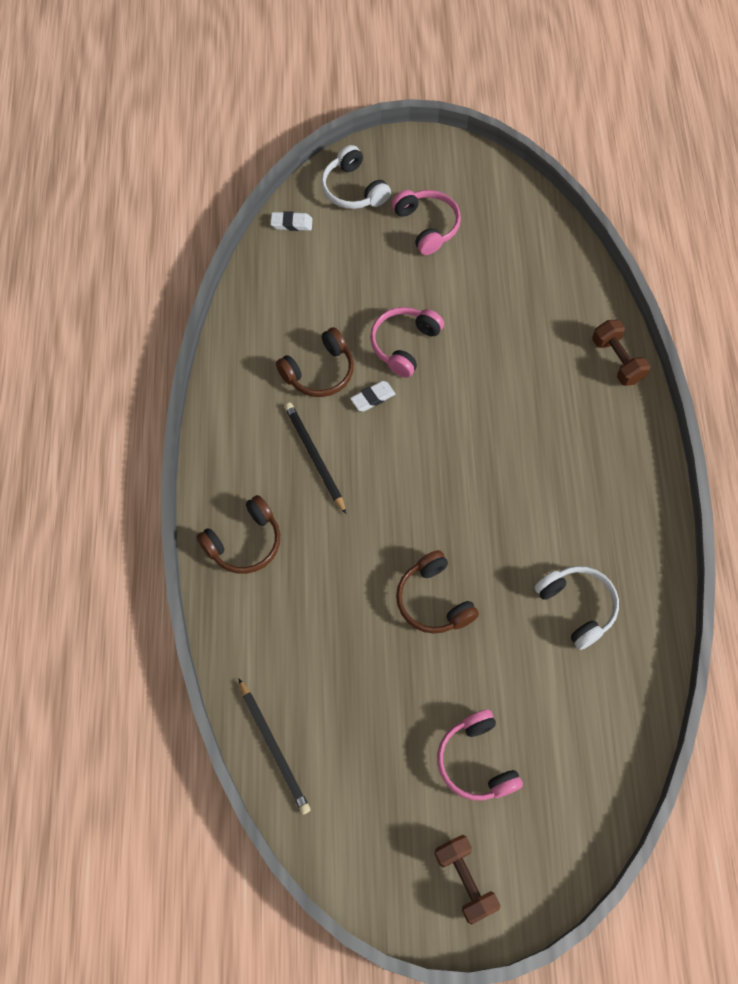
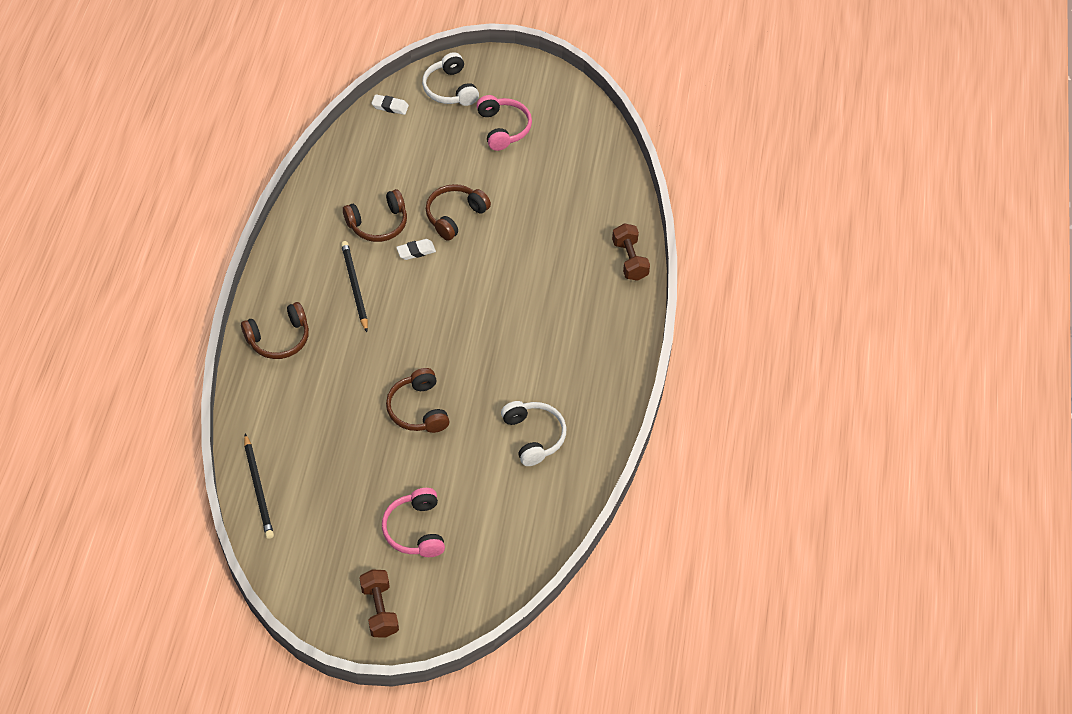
camera: 10 degrees right, 10 degrees down
(404, 344) = (455, 216): pink headphones -> brown headphones

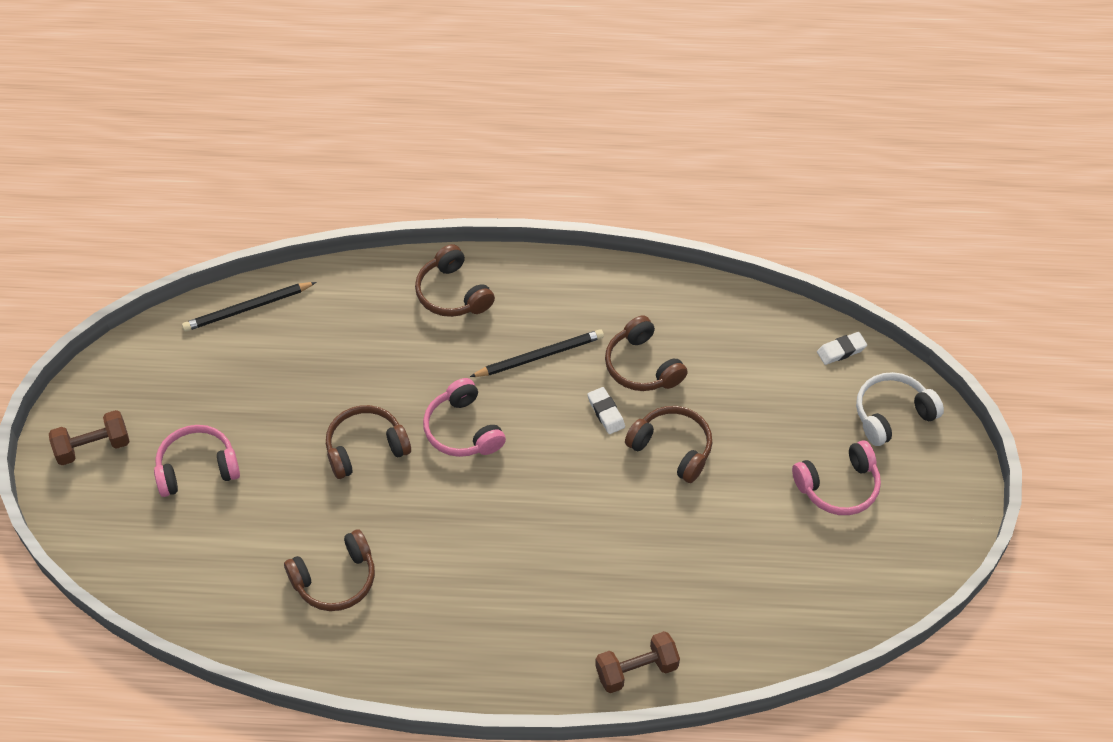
camera: 85 degrees right, 0 degrees up
(390, 106) = (841, 350): white eraser -> white eraser turned 60 degrees clockwise
(414, 343) = (462, 430): none -> pink headphones
(534, 436) = (335, 579): white headphones -> brown headphones

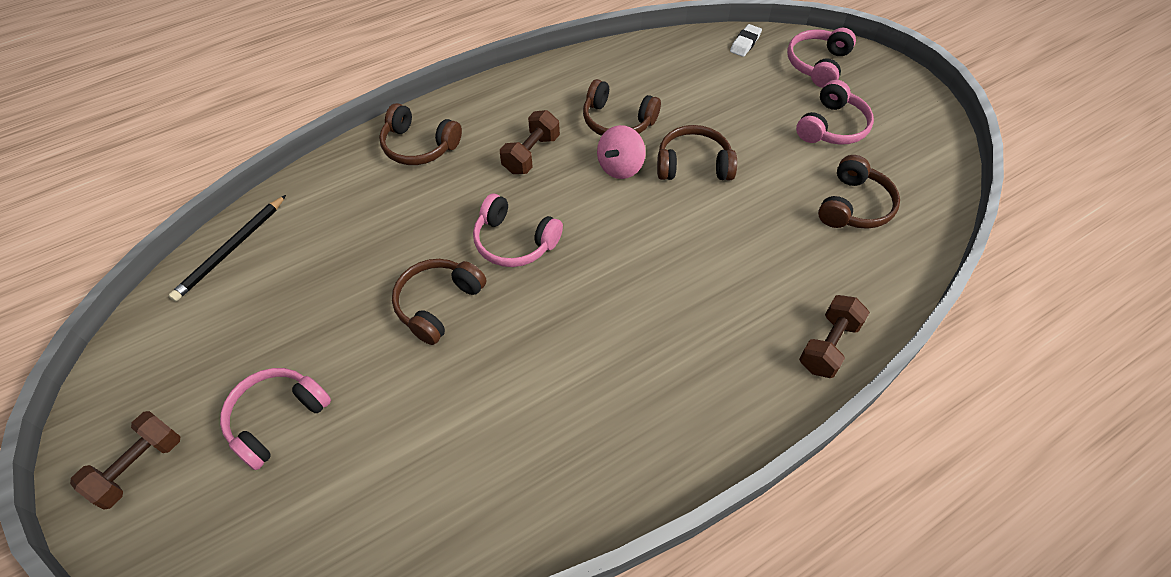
camera: 35 degrees left, 0 degrees up
(335, 579) = (502, 438): brown headphones -> brown headphones (854, 206)
(540, 356) = (531, 154): black pencil -> brown dumbbell
(606, 413) = (620, 167): white eraser -> pink spinning top
(892, 414) = (817, 64): white headphones -> pink headphones

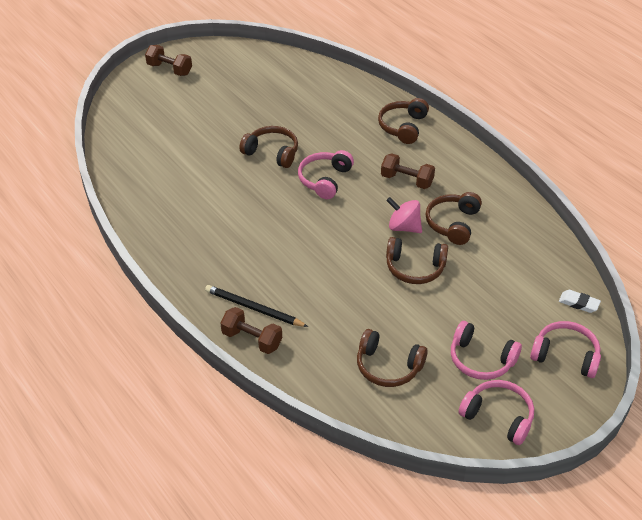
camera: 85 degrees right, 10 degrees down
(231, 250) = (303, 68): black pencil -> black pencil (253, 308)
(276, 419) = (195, 106): pink headphones -> pink headphones (498, 416)
(693, 164) = (415, 268): brown headphones -> brown headphones turned 105 degrees clockwise

